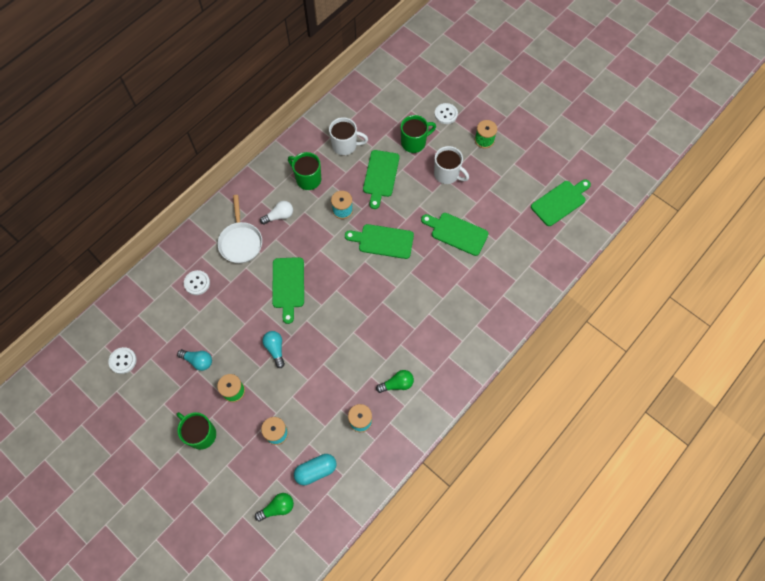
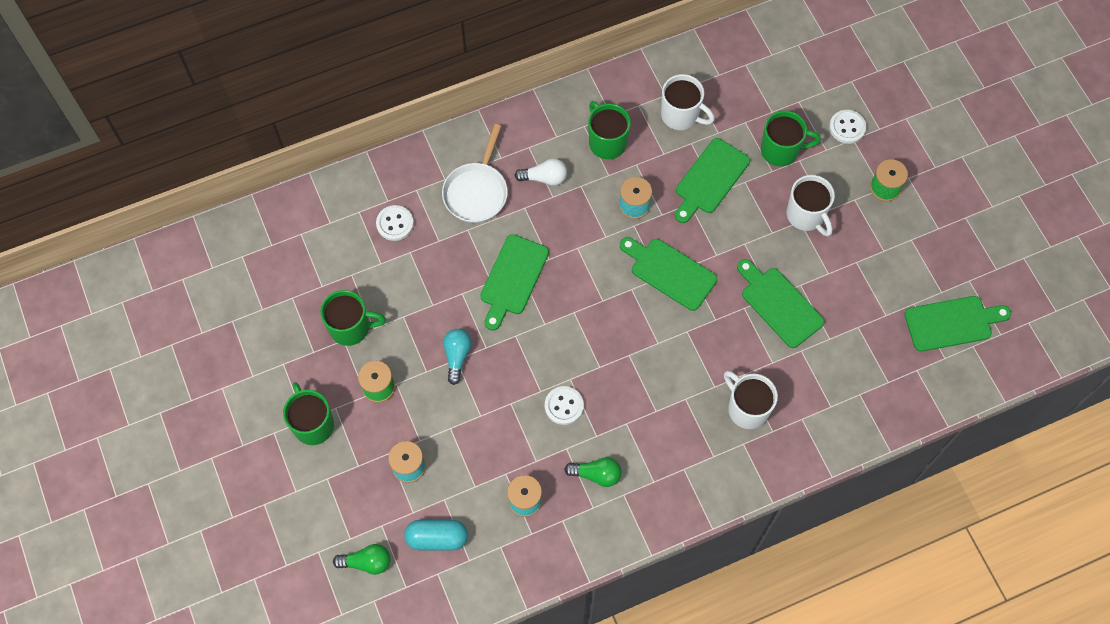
camera: 25 degrees right, 0 degrees up
(123, 361) = (257, 286): white button -> white button (564, 406)
(198, 361) = (351, 328): turquoise light bulb -> green mug
(468, 303) = (747, 408): none -> white mug

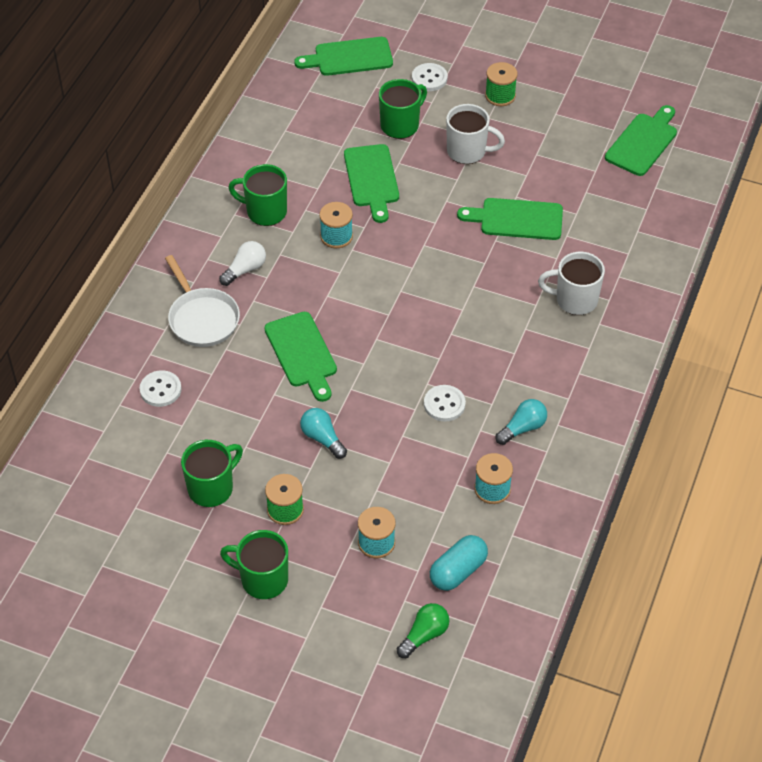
camera: 45 degrees left, 15 degrees down
(596, 474) = (523, 428): green light bulb -> turquoise light bulb
(670, 272) = (415, 258): green cutting board -> green cutting board (349, 57)
(681, 115) = (300, 155): white mug -> none

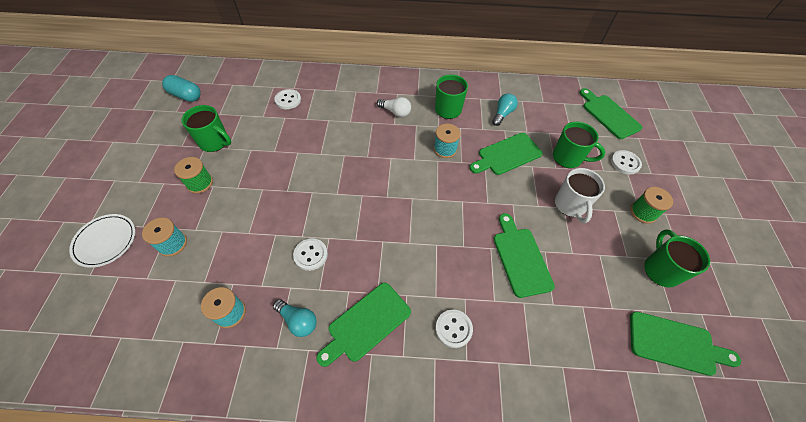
camera: 70 degrees right, 5 degrees up
(202, 318) = (349, 103): white pan -> none
(263, 579) = (141, 186): green mug -> green mug (660, 270)
(302, 353) = (335, 157): green cutting board -> green cutting board (366, 323)
(322, 438) = (264, 187): turquoise light bulb -> turquoise light bulb (502, 114)
(345, 617) = (105, 241): none -> white plate
(424, 635) = (82, 299): green light bulb -> none
(458, 571) = (145, 308): turquoise capsule -> turquoise capsule (186, 95)
(575, 300) = (453, 329): white mug -> white button

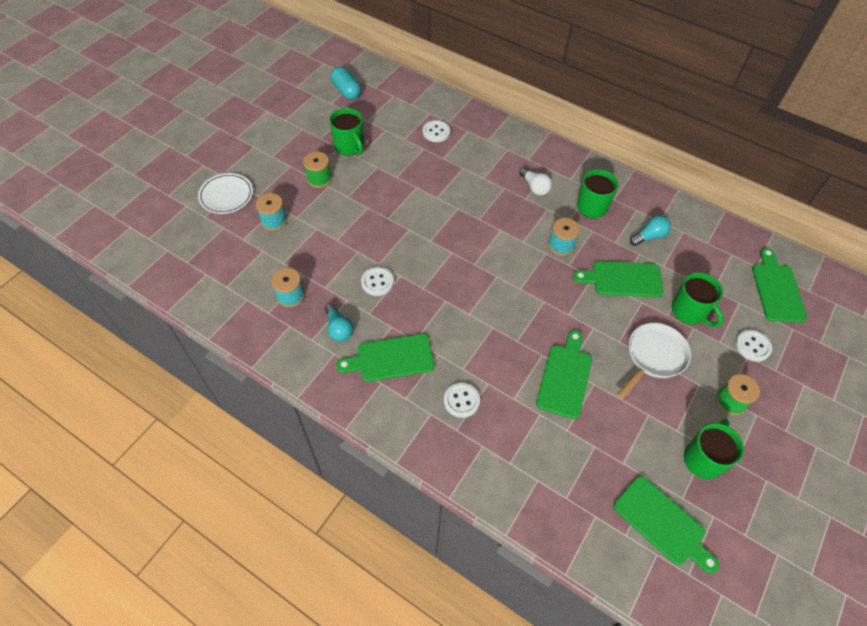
camera: 30 degrees right, 0 degrees up
(570, 205) = (653, 357): white mug -> white pan

